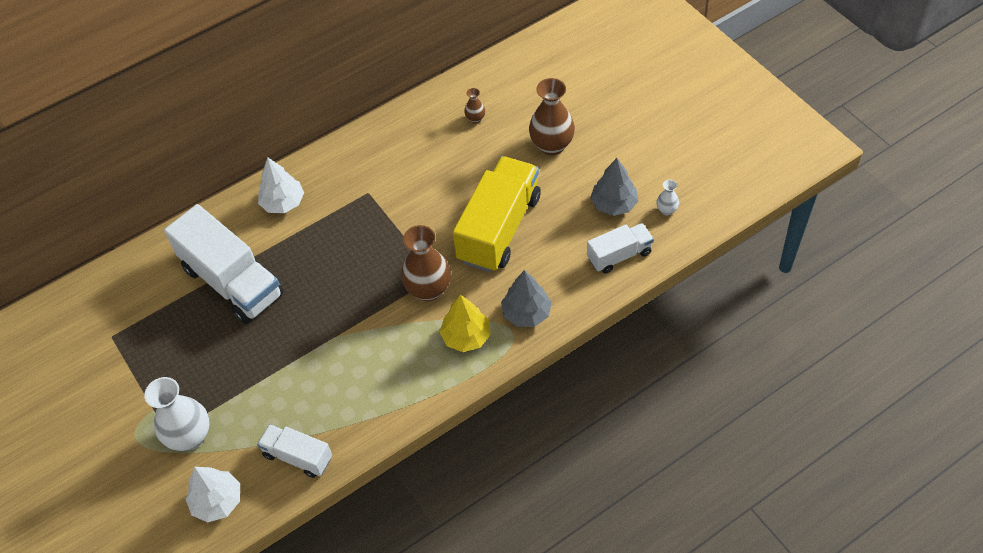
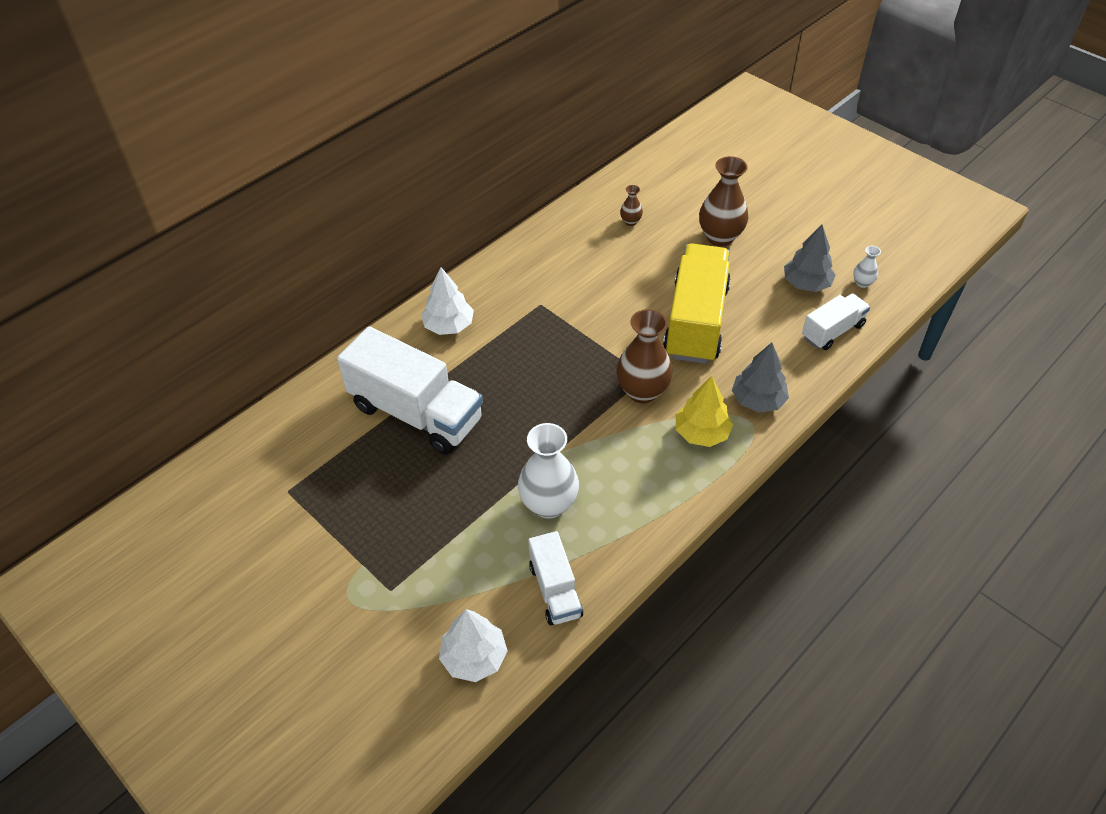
camera: 15 degrees left, 5 degrees down
(190, 437) = (417, 588): white vase -> white vase (549, 504)
(298, 456) = (555, 590): white truck -> white truck turned 120 degrees counterclockwise

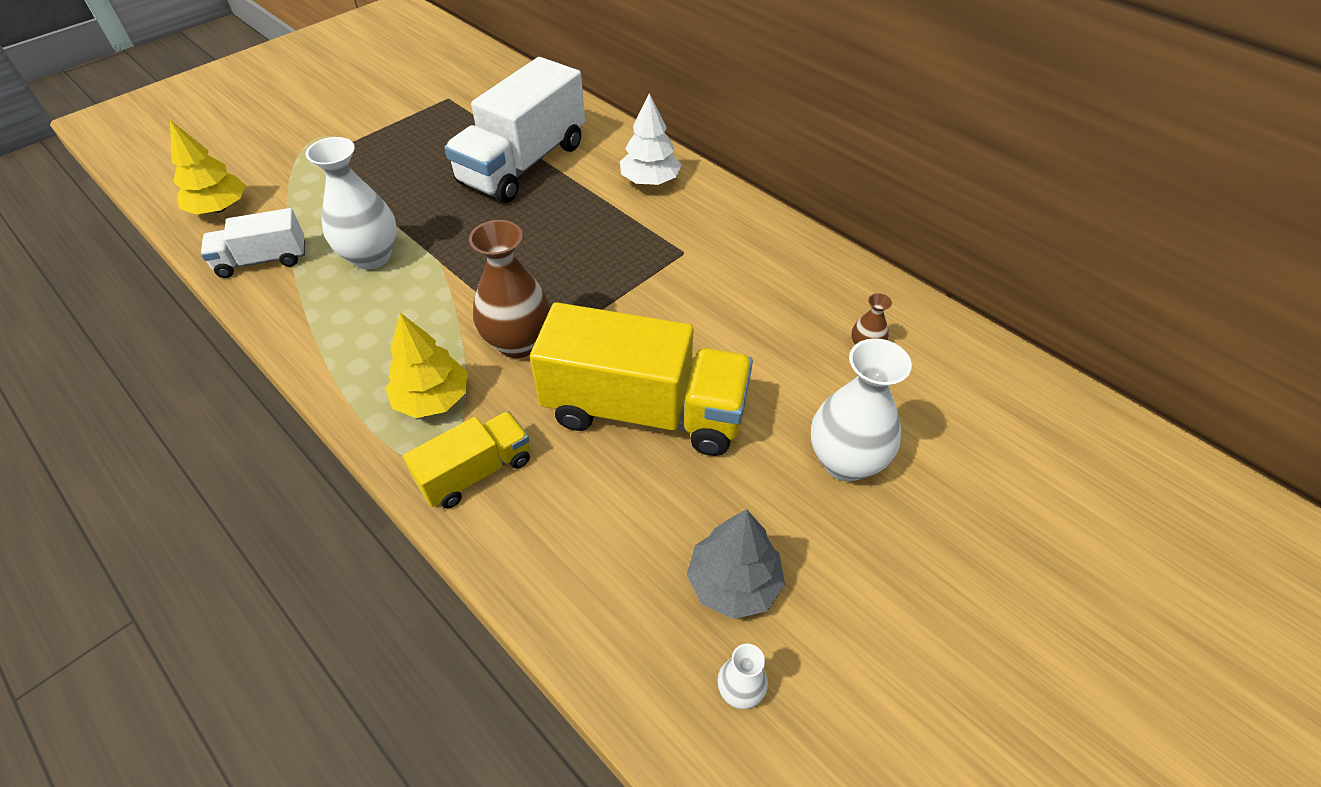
camera: 90 degrees right, 0 degrees up
(474, 657) = (219, 208): white tree -> yellow tree
(720, 237) = (845, 461): brown vase -> white vase
(758, 400) = (476, 472): grey tree -> yellow truck
(832, 331) = (610, 607): white truck -> none

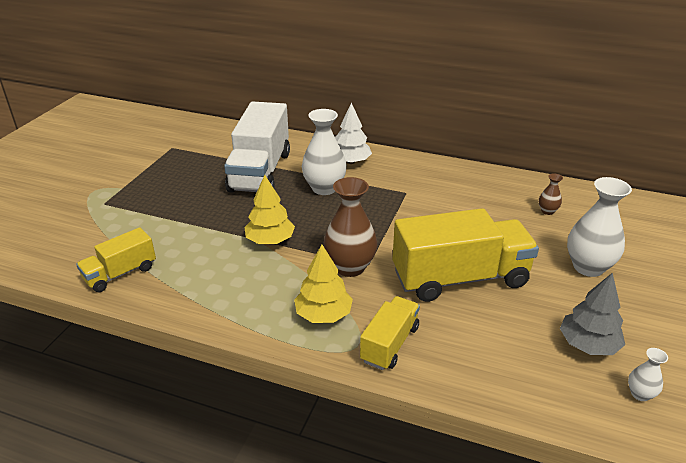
camera: 25 degrees left, 15 degrees down
(219, 208) = (53, 252): yellow tree -> yellow tree (270, 240)
(262, 260) = (120, 273): white truck -> yellow truck
(371, 257) = (203, 249): white vase -> white vase (324, 188)

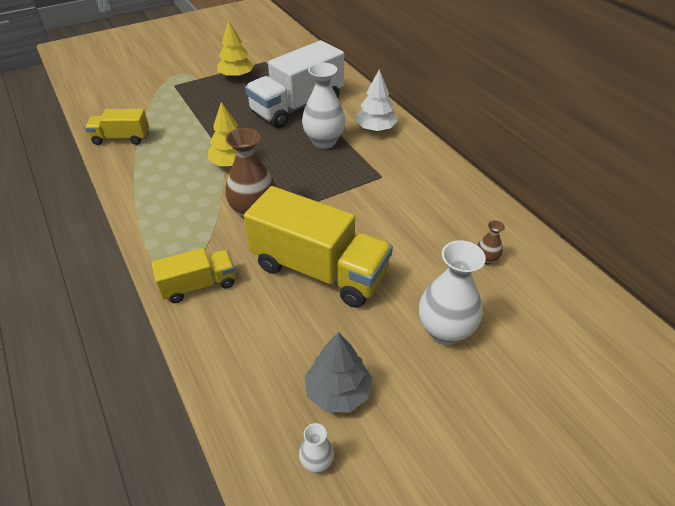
camera: 40 degrees right, 10 degrees up
(323, 314) = (189, 236): yellow tree -> yellow tree (236, 76)

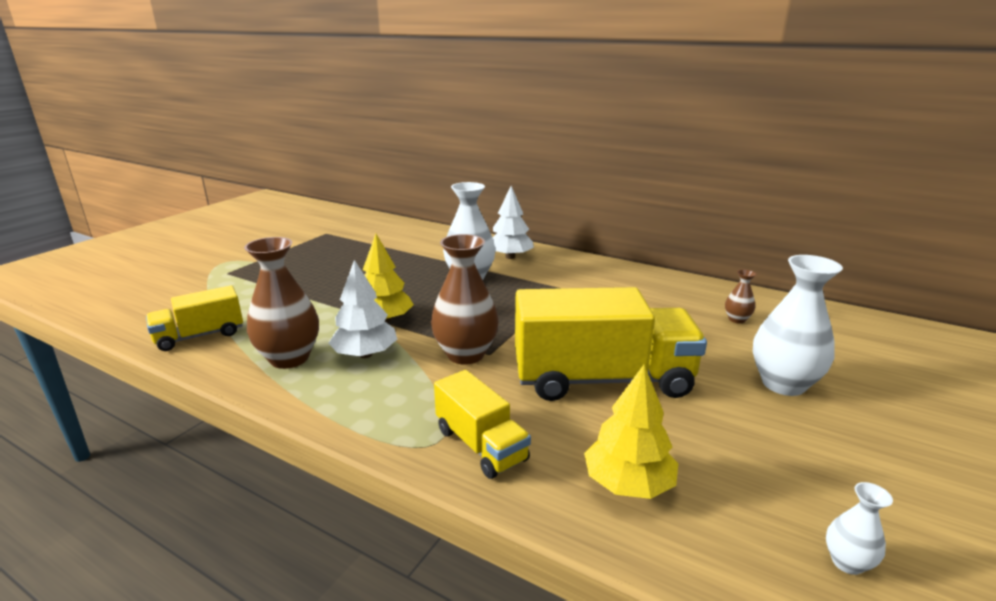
camera: 30 degrees left, 20 degrees down
(153, 175) = (289, 358): none -> brown vase
(196, 189) = (365, 354): none -> white tree
(199, 285) = (481, 445): yellow truck -> yellow truck turned 105 degrees clockwise
(236, 76) = (304, 250): yellow tree -> yellow tree (628, 483)
(297, 106) = (406, 258): white truck -> none
(338, 391) = (769, 480): grey tree -> none

